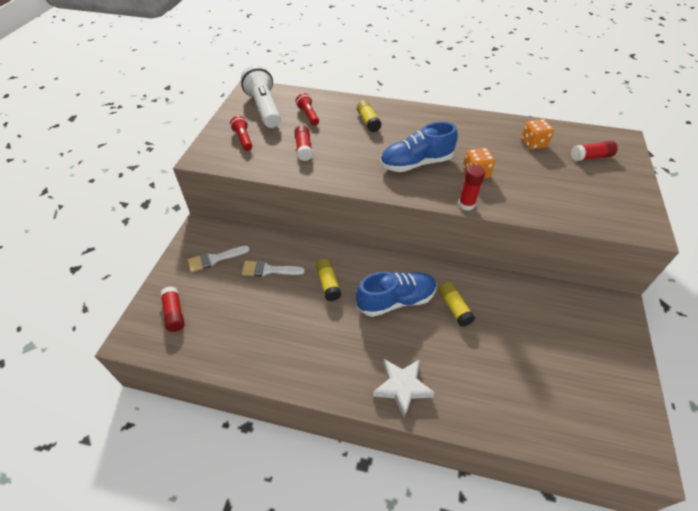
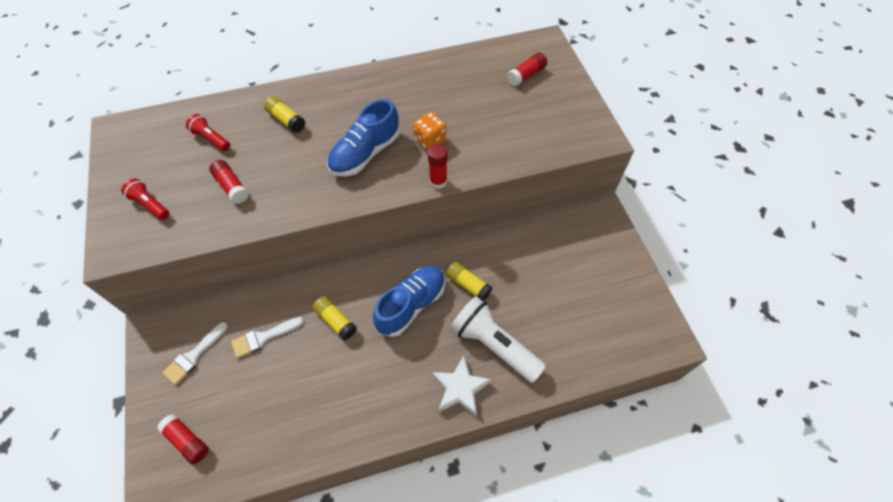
camera: 30 degrees left, 10 degrees up
(264, 108) = (150, 150): white flashlight -> white flashlight (494, 345)
(533, 143) = (468, 80): orange dice -> none

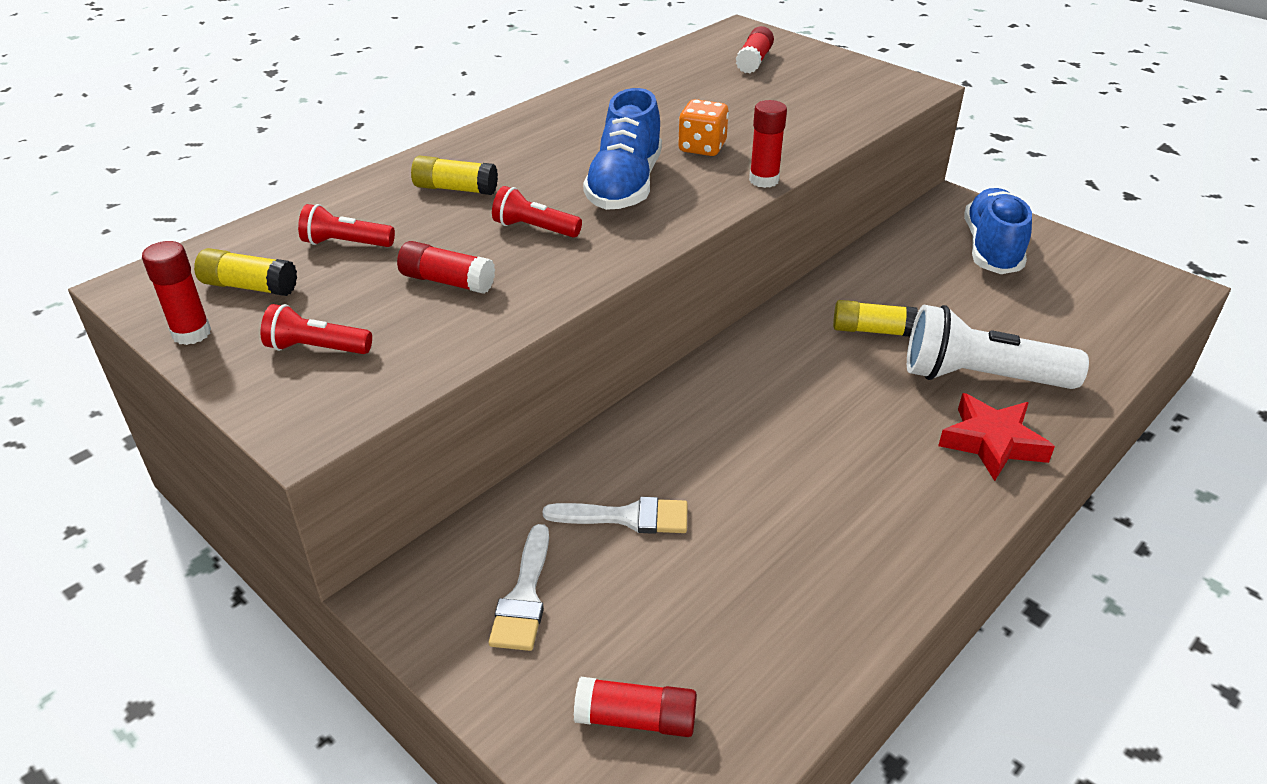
camera: 30 degrees left, 20 degrees down
(113, 170) = (191, 333): none -> red glue stick
(263, 337) = (627, 517): white brush -> white brush turned 120 degrees counterclockwise
(297, 167) = (535, 228): none -> red flashlight
(335, 321) = (725, 446): yellow glue stick -> yellow glue stick (249, 286)
(411, 305) = (819, 382): blue shoe -> blue shoe (991, 249)
(460, 388) = (992, 442): white star -> red star

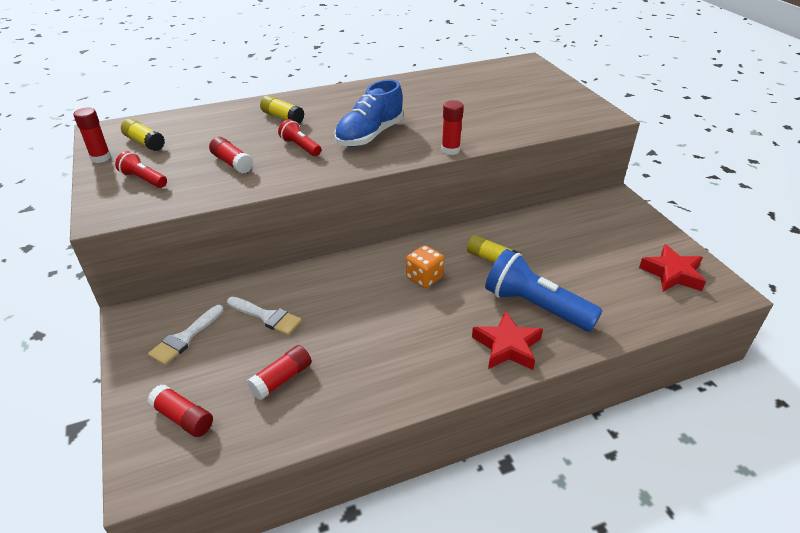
camera: 25 degrees right, 0 degrees up
(346, 243) = (205, 132): red flashlight -> none
(702, 147) = (434, 124): orange dice -> orange dice (424, 278)
(754, 61) = (516, 81): red glue stick -> red glue stick (282, 379)
(980, 377) = (535, 306): white flashlight -> blue flashlight
(991, 249) = (615, 232): blue shoe -> none
(1099, 284) = (672, 274): none -> red star

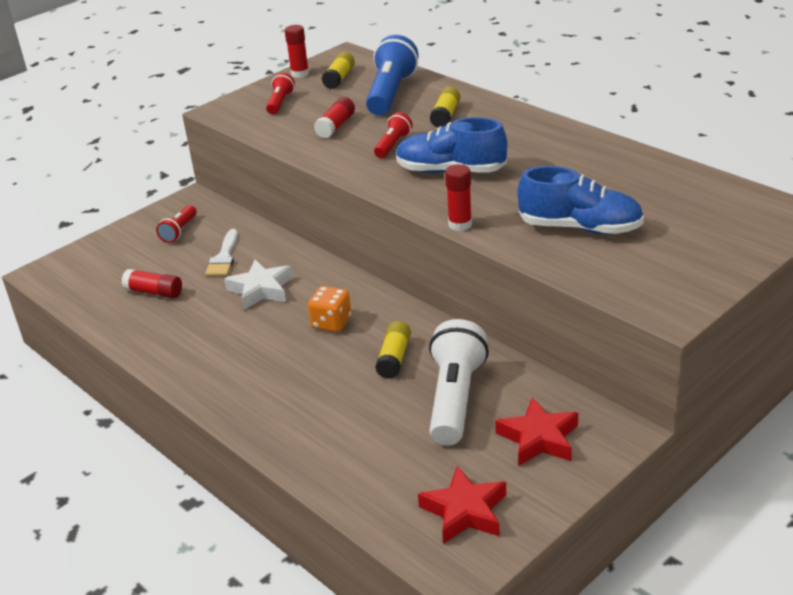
camera: 70 degrees right, 5 degrees down
(183, 418) = (97, 265): red glue stick -> none
(185, 338) = (179, 231): white brush -> red flashlight
(342, 305) = (261, 290): none -> white star
(492, 114) = (580, 228): none -> blue shoe
(507, 346) = (254, 403): red star -> red star (538, 438)
(535, 306) = (328, 408): blue flashlight -> blue flashlight (391, 93)
(554, 246) = (455, 398): none -> white flashlight

